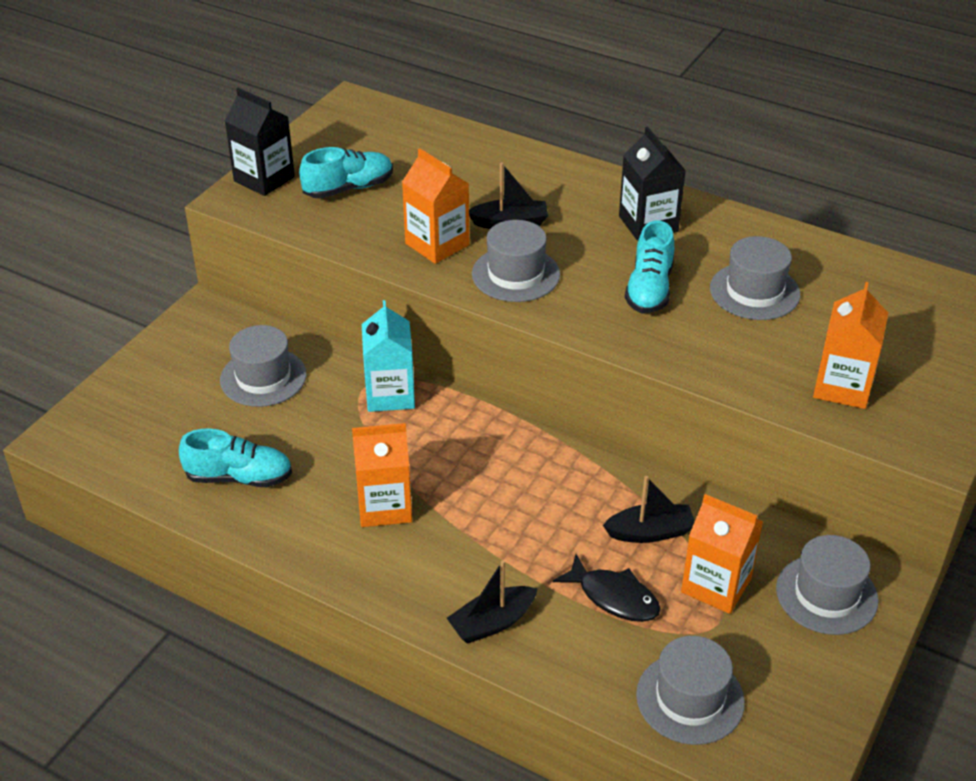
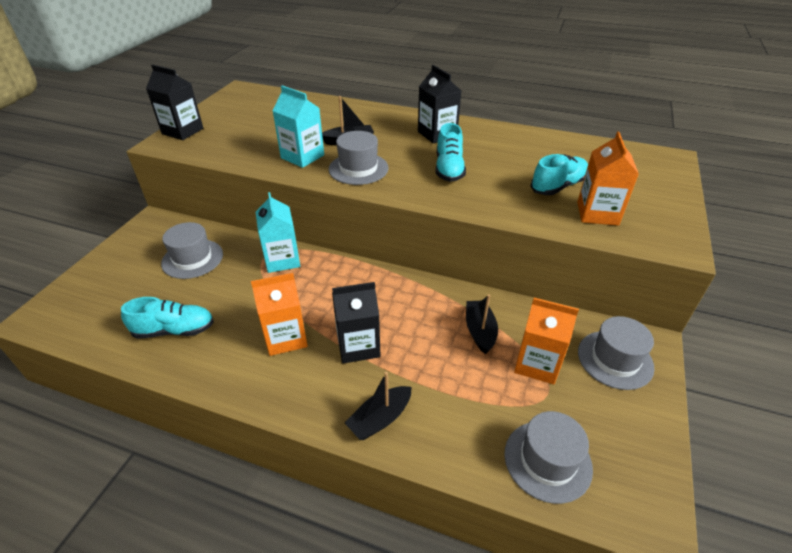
camera: 10 degrees left, 0 degrees up
(348, 188) = (240, 131): turquoise shoe -> turquoise shoe (558, 186)
(437, 244) = (302, 156): orange carton -> turquoise carton
(479, 529) = (358, 345): none -> black carton
(614, 597) = (467, 383): black fish -> none
(650, 532) = (480, 331): black boat -> black boat turned 75 degrees counterclockwise
(754, 291) = (516, 164): grey hat -> none

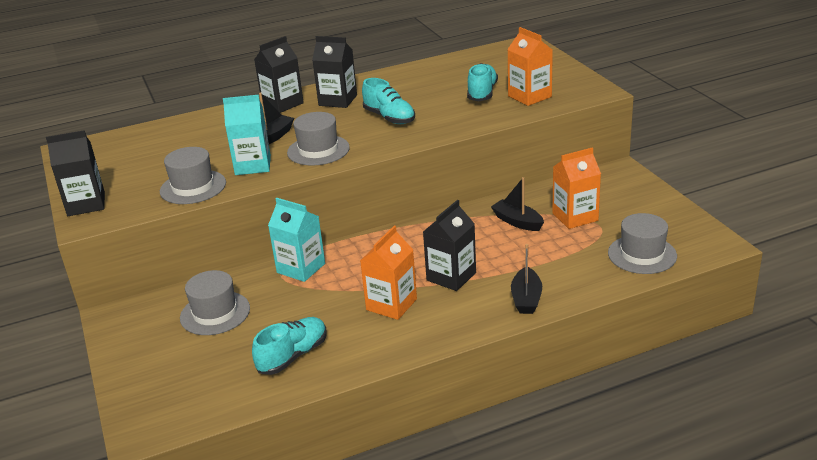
camera: 40 degrees left, 10 degrees down
(398, 118) = (282, 104): none -> black carton
(615, 359) = (613, 189): grey hat -> grey hat (193, 187)

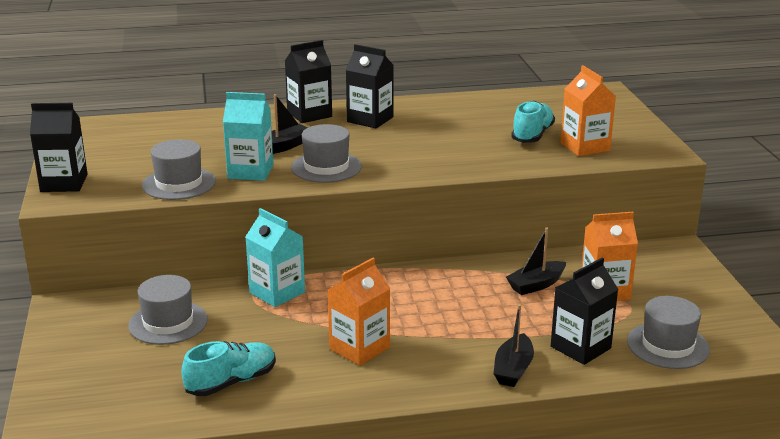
camera: 10 degrees right, 5 degrees down
(389, 118) = (418, 145): turquoise shoe -> none
(451, 276) = (437, 330): black carton -> black carton (580, 347)
(517, 222) = (536, 285): black boat -> black boat turned 90 degrees counterclockwise

